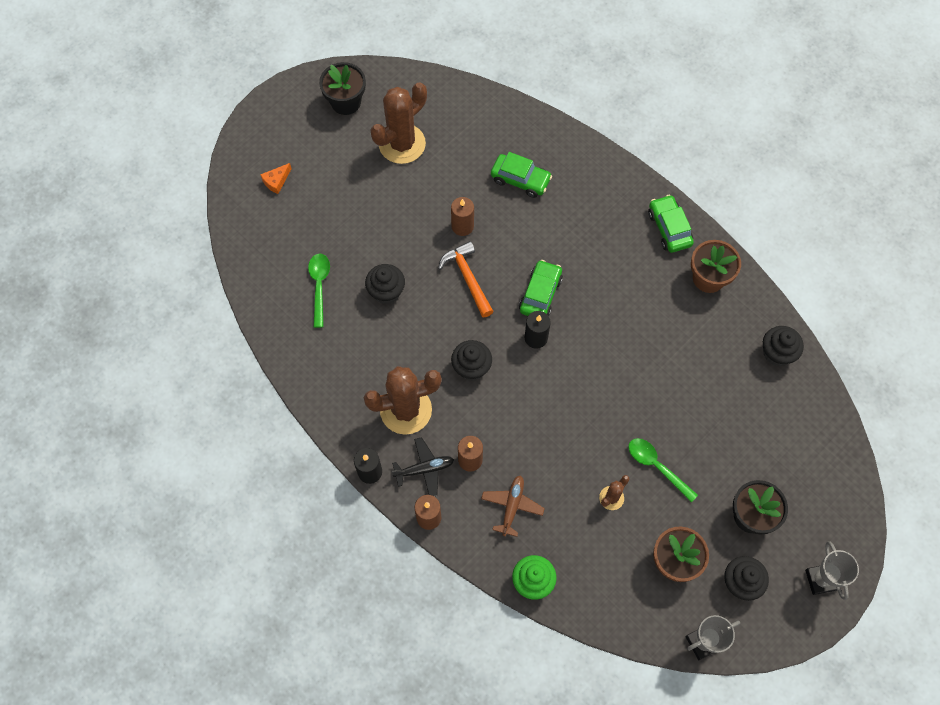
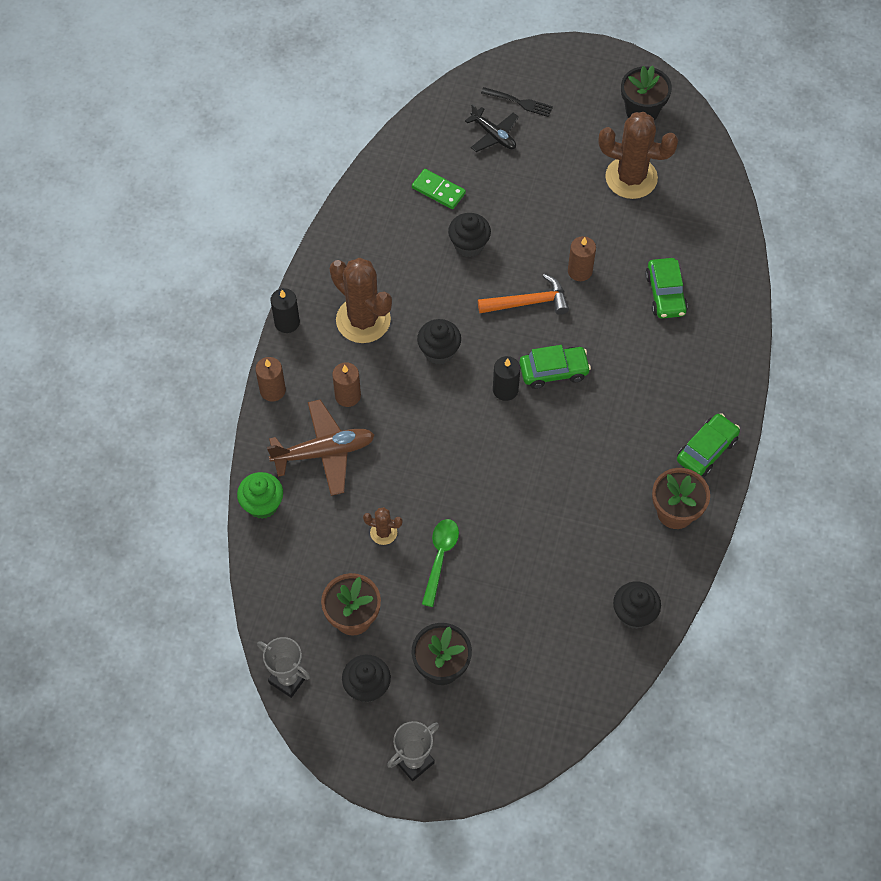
camera: 60 degrees right, 5 degrees down
(276, 181) = (519, 102): orange cheese -> black fork
(319, 286) = (438, 190): green spoon -> green domino
(424, 469) = (316, 364): black plane -> black plane (493, 135)
(467, 278) = (528, 302): orange hammer -> orange hammer turned 45 degrees clockwise
(512, 506) = (324, 452): brown plane -> brown plane, size x1.58

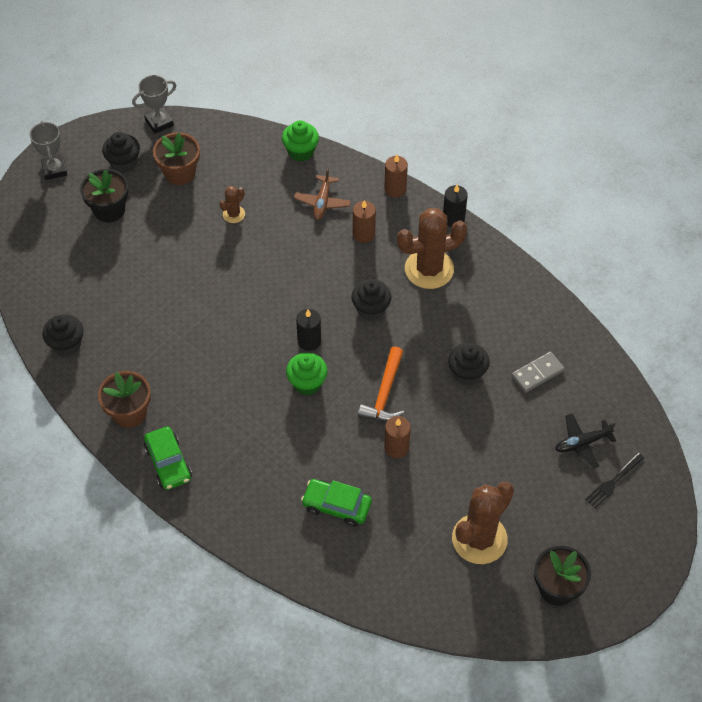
camera: 115 degrees right, 5 degrees down
(324, 452) = (322, 202): brown plane -> brown plane, size x0.63
(438, 190) = (537, 373): green domino -> grey domino
(440, 557) = (191, 241): green spoon -> none
(553, 371) = (307, 383): green car -> green cupcake

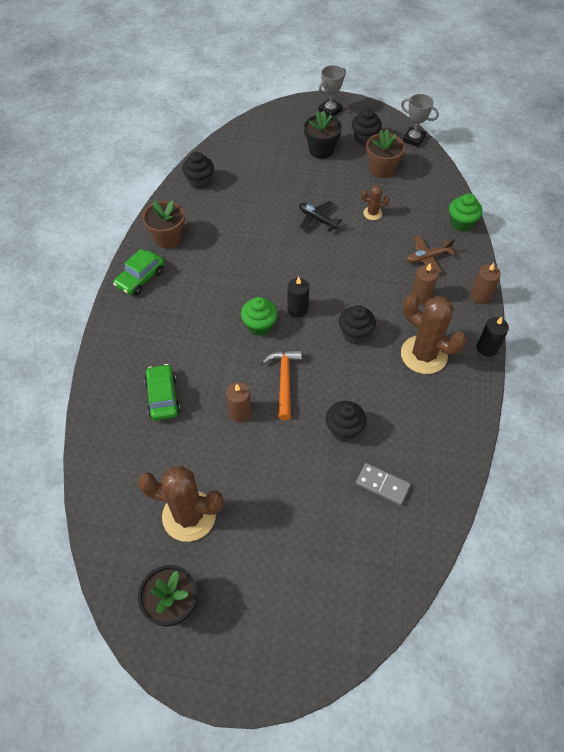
camera: 60 degrees right, 0 degrees up
(384, 393) = (284, 380): orange hammer -> orange hammer turned 105 degrees clockwise
(582, 443) = (335, 557): black plane -> black plane (317, 219)
(613, 482) = (311, 605): black fork -> none

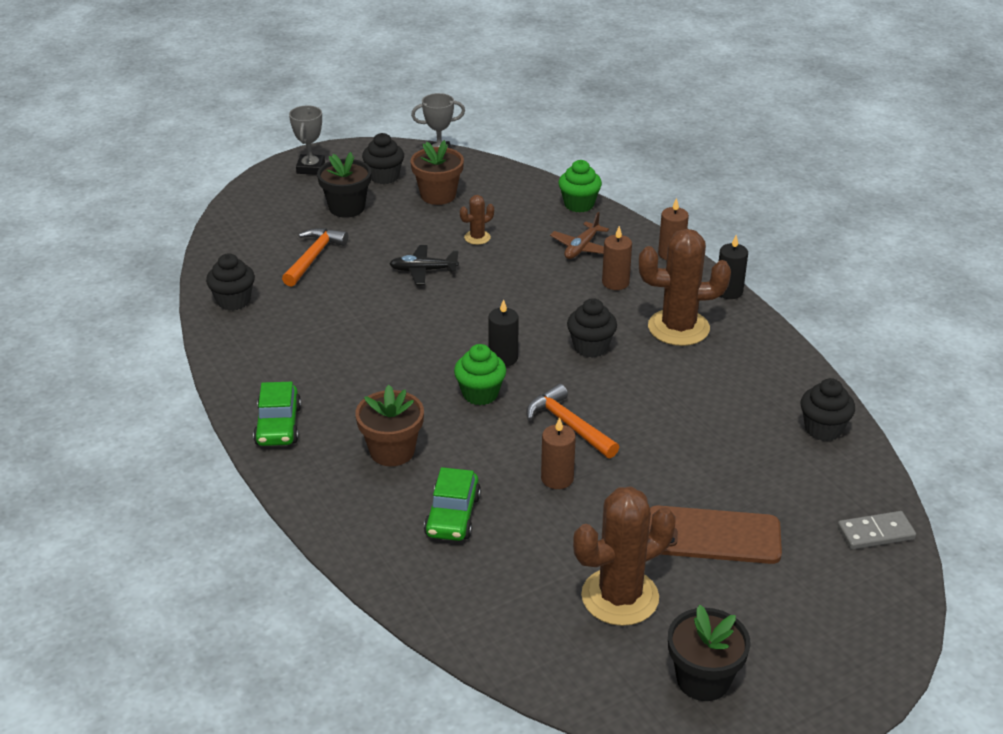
camera: 40 degrees left, 20 degrees down
(163, 397) = (453, 516): green car -> green car turned 120 degrees counterclockwise
(168, 238) = (263, 372): brown flower pot -> brown flower pot (392, 451)
(268, 175) = (313, 257): none -> orange hammer
(282, 516) = (713, 536): none -> brown phone
(344, 429) = (680, 430): black cupcake -> black cupcake (823, 429)
(382, 485) = (772, 451): grey domino -> grey domino (875, 533)

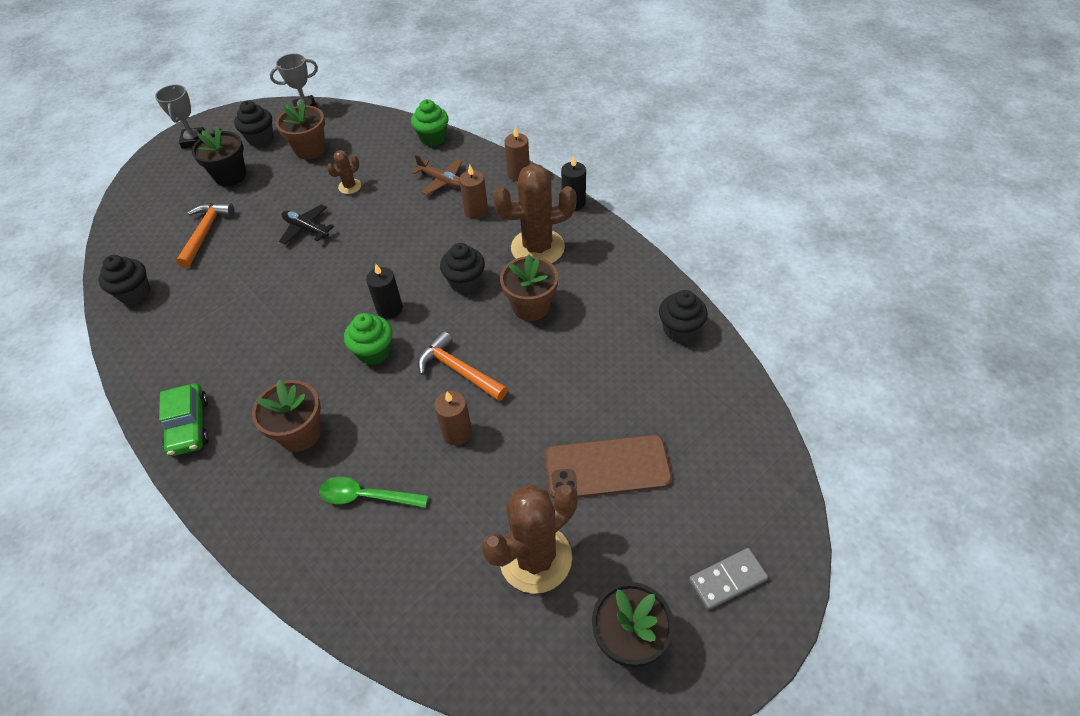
camera: 10 degrees left, 15 degrees up
(423, 270) = (306, 229): black plane -> black plane turned 45 degrees clockwise
(453, 516) = (366, 496): green car -> green spoon
(581, 248) = (441, 181): brown plane -> brown plane turned 75 degrees counterclockwise
(659, 381) = (531, 306): none -> brown flower pot
(875, 533) = (747, 433): grey domino -> grey domino (727, 580)

